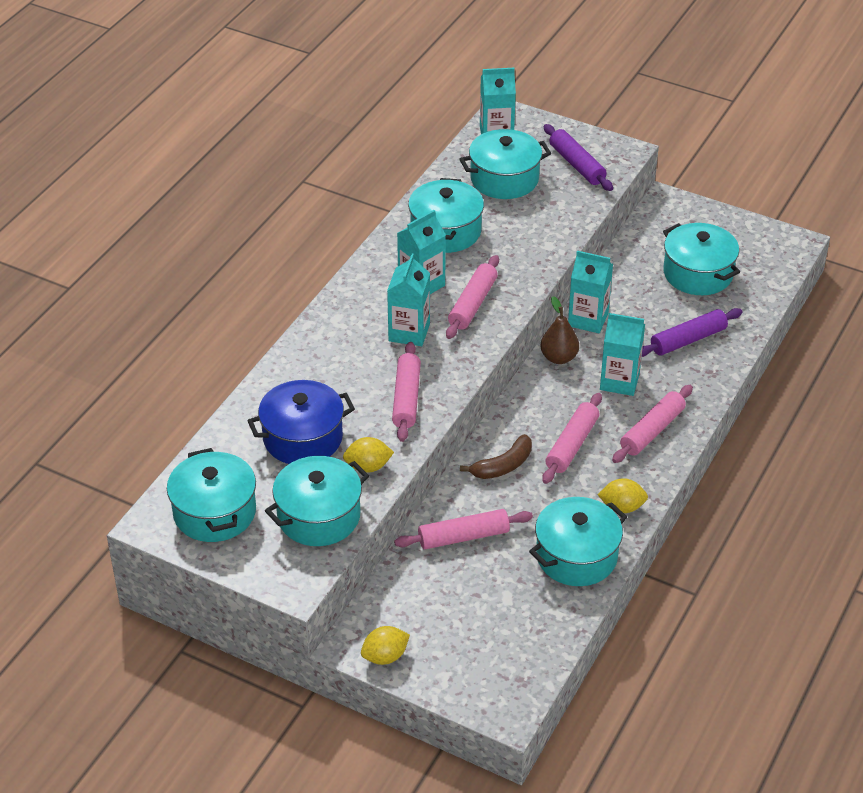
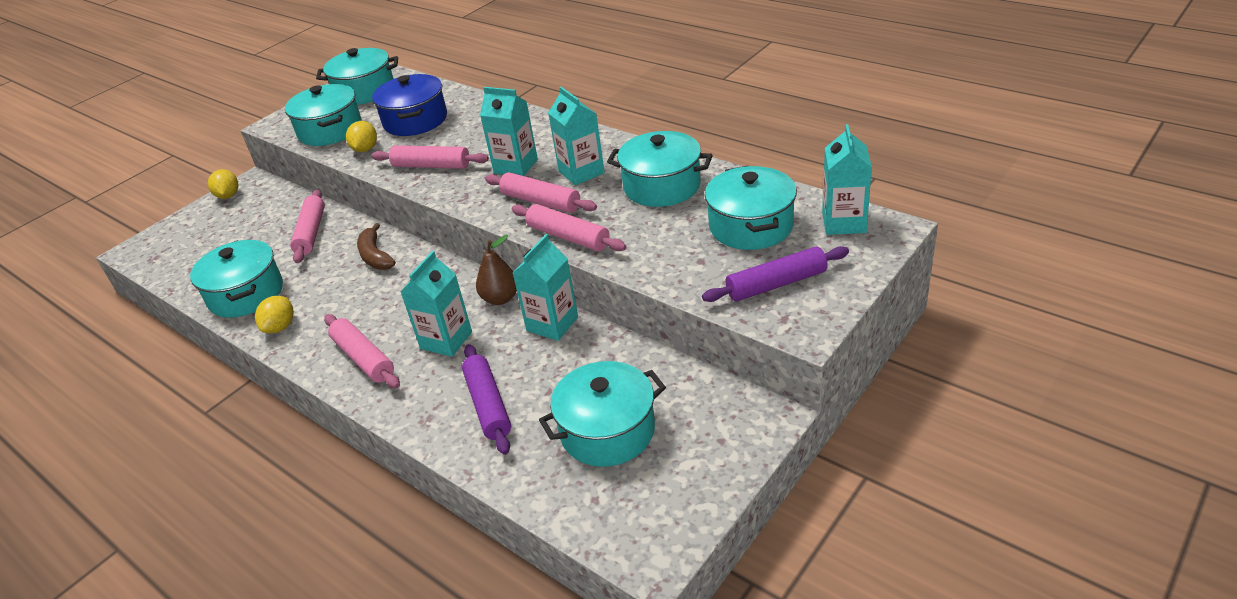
camera: 105 degrees right, 5 degrees down
(572, 445) = (376, 300): pink rolling pin -> pink rolling pin (568, 236)

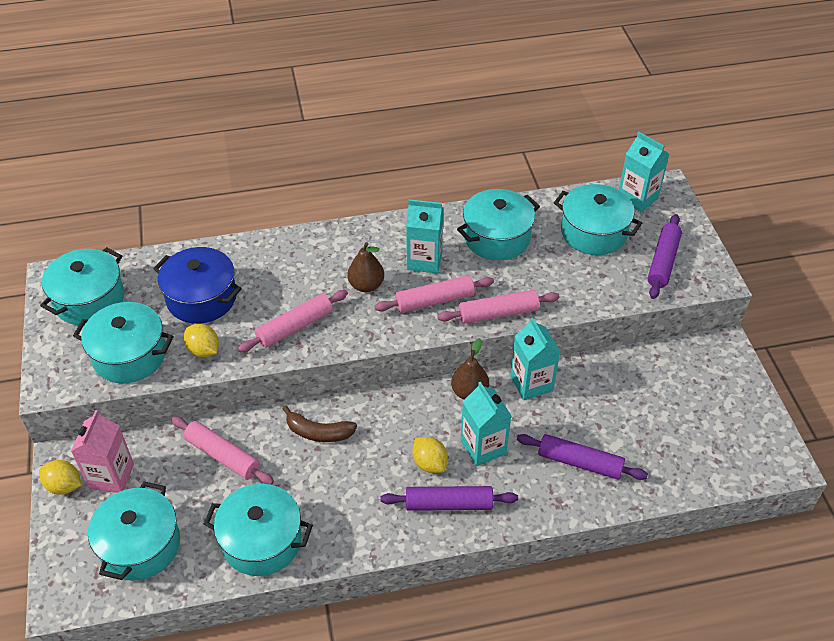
camera: 55 degrees left, 10 degrees up
(252, 205) = (111, 476): none -> pink carton
(280, 327) = (343, 537): yellow lemon -> yellow lemon (429, 463)
(363, 358) = (449, 504): pink rolling pin -> purple rolling pin
(516, 166) = (366, 285): turquoise carton -> brown pear
(607, 431) = (665, 420): turquoise pot -> turquoise pot (140, 545)

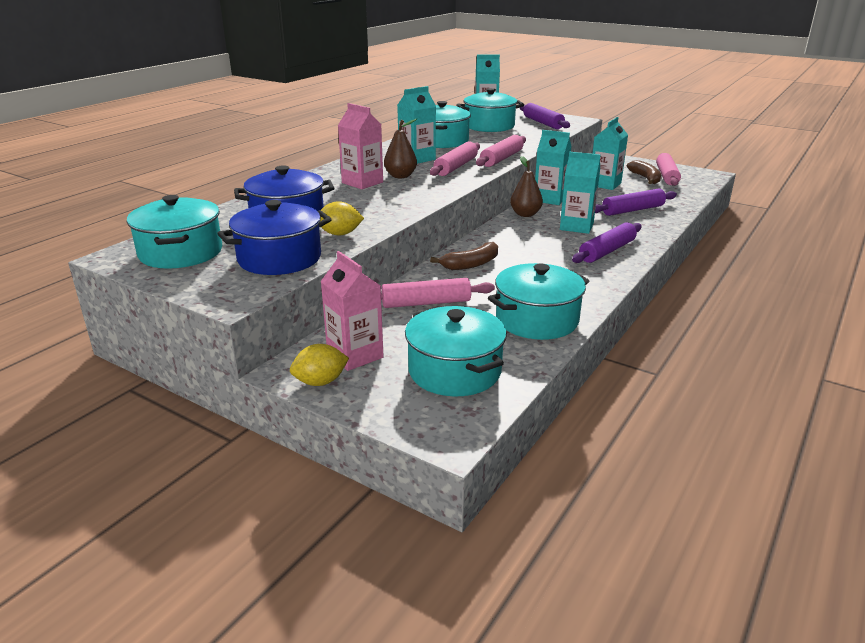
camera: 45 degrees left, 20 degrees down
(129, 355) = (279, 258): turquoise pot -> blue pot
(295, 327) = (388, 203): pink rolling pin -> pink rolling pin (666, 176)
(323, 276) = (362, 182): none -> pink carton
(429, 463) = (563, 244): yellow lemon -> none
(630, 397) = (605, 184): none -> turquoise carton
(694, 418) = (645, 178): none -> brown banana

